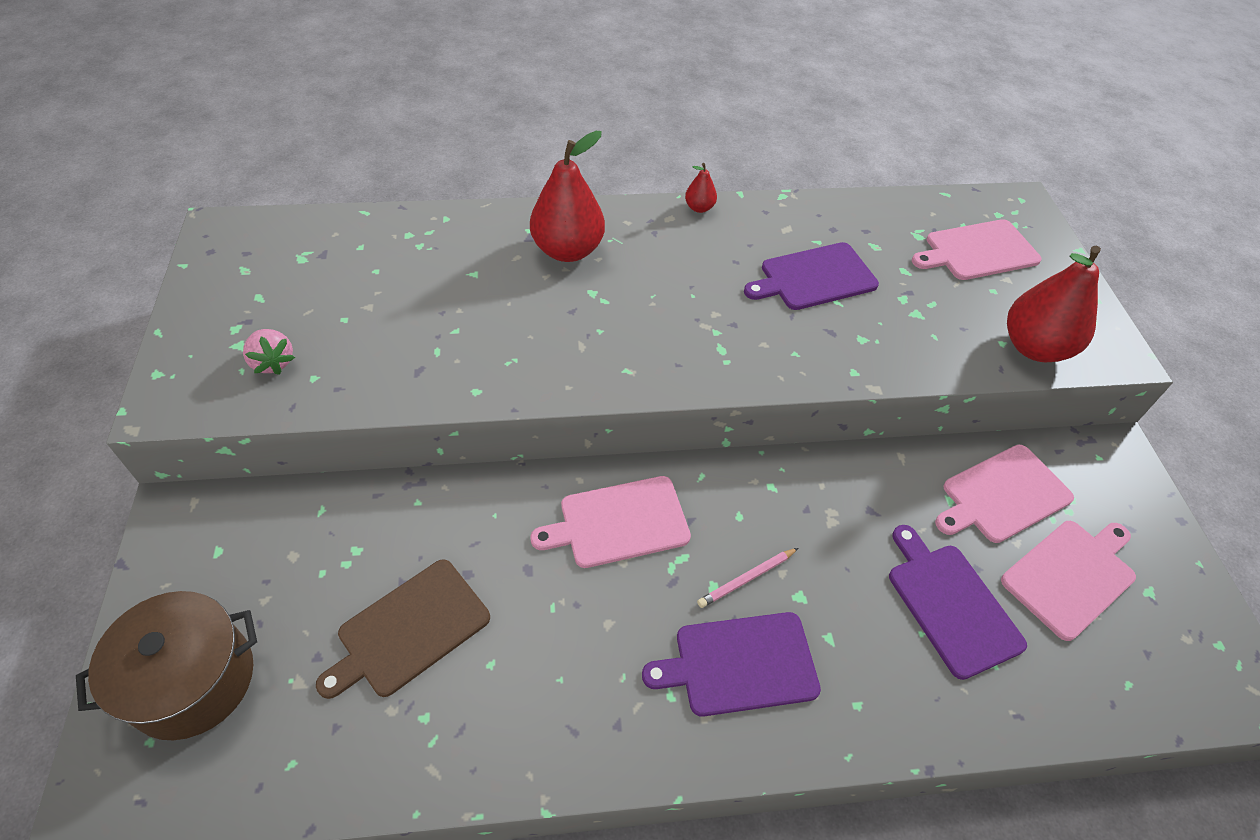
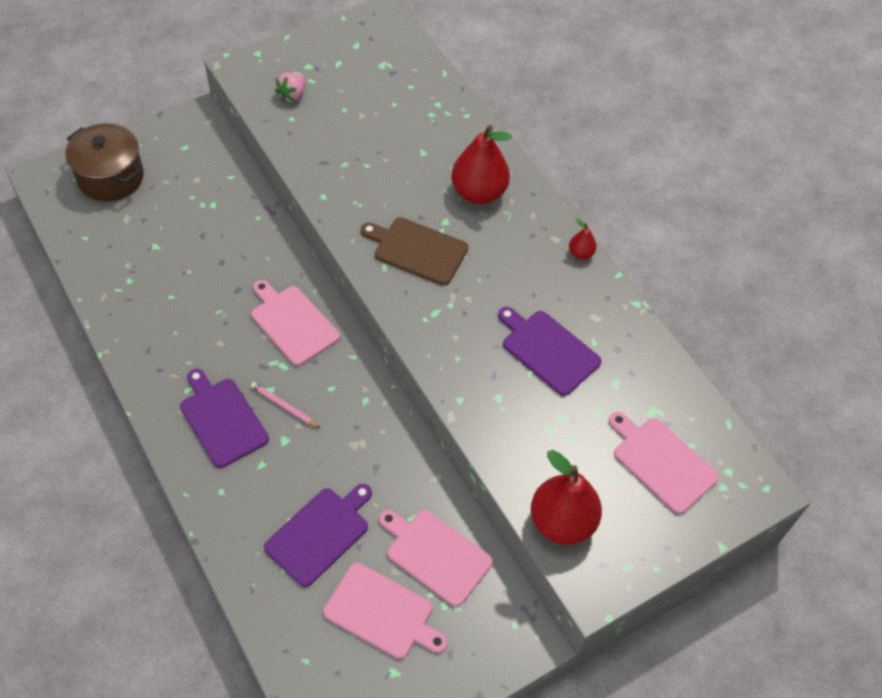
camera: 65 degrees right, 5 degrees up
(409, 630) = (175, 251): brown cutting board -> brown cutting board (417, 250)

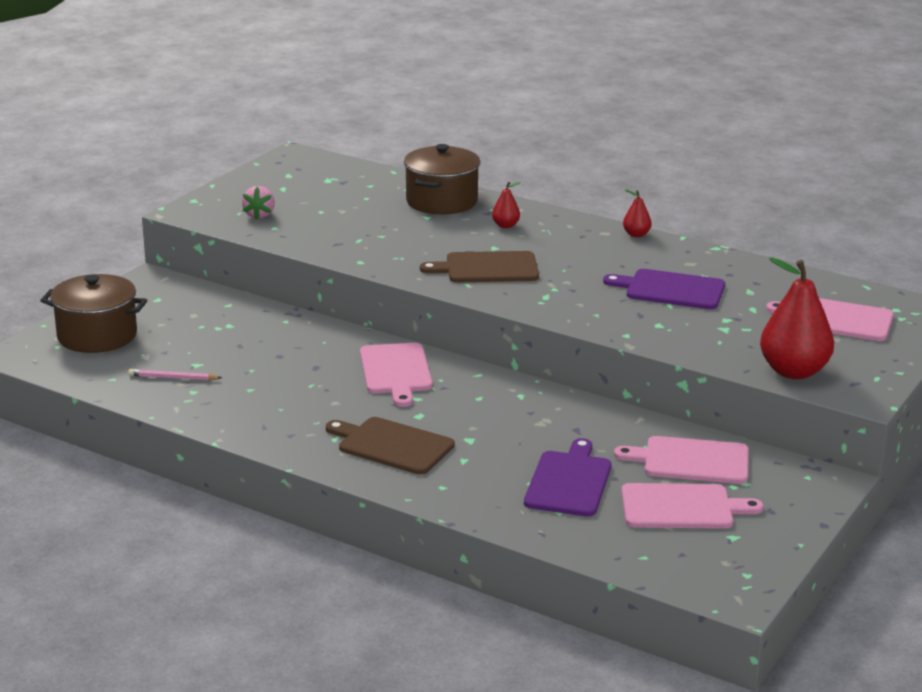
camera: 25 degrees left, 30 degrees down
(222, 419) = (392, 445): purple cutting board -> brown cutting board
(284, 406) = (445, 420): pink pencil -> pink pencil (173, 378)
(293, 323) = (396, 371): pink cutting board -> pink cutting board turned 120 degrees counterclockwise
(452, 134) = (441, 201): none -> brown pot
(478, 192) = (505, 225): red pear -> red pear, size x0.46

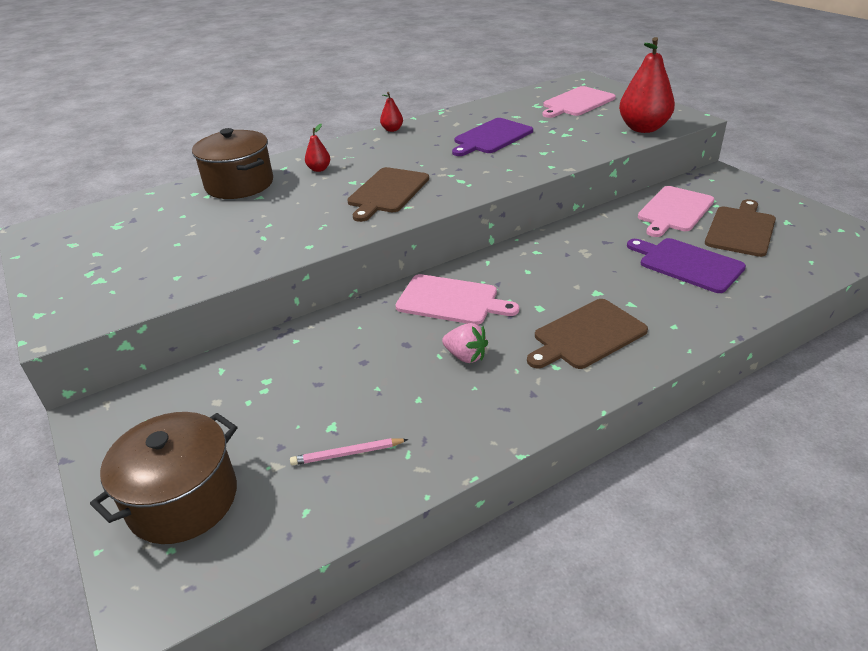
camera: 60 degrees left, 10 degrees up
(173, 378) = (347, 454): pink pencil -> pink pencil turned 45 degrees clockwise
(259, 215) = (136, 279): pink strawberry -> pink strawberry (465, 356)
(681, 507) = (741, 230): pink cutting board -> brown cutting board

